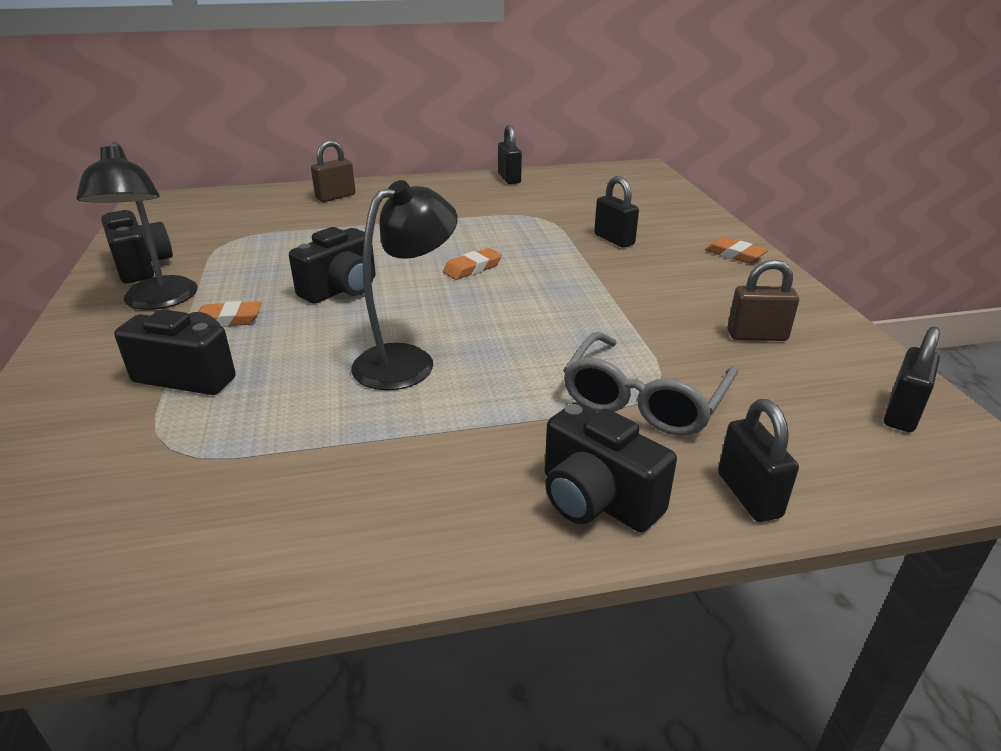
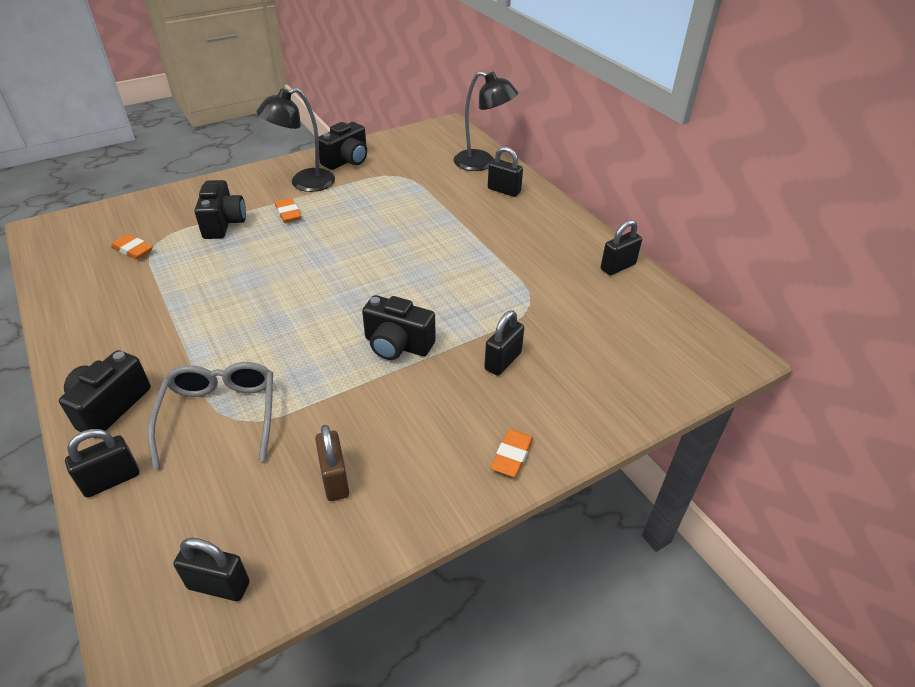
camera: 70 degrees right, 10 degrees up
(335, 197) = (504, 190): brown padlock -> black padlock
(341, 289) = (343, 241): black camera -> black camera (397, 345)
(407, 360) = (254, 295): black lamp -> black lamp (482, 163)
(472, 268) = (402, 290): orange eraser -> orange eraser (133, 250)
(643, 400) = (220, 415): grey glasses -> grey glasses turned 75 degrees clockwise

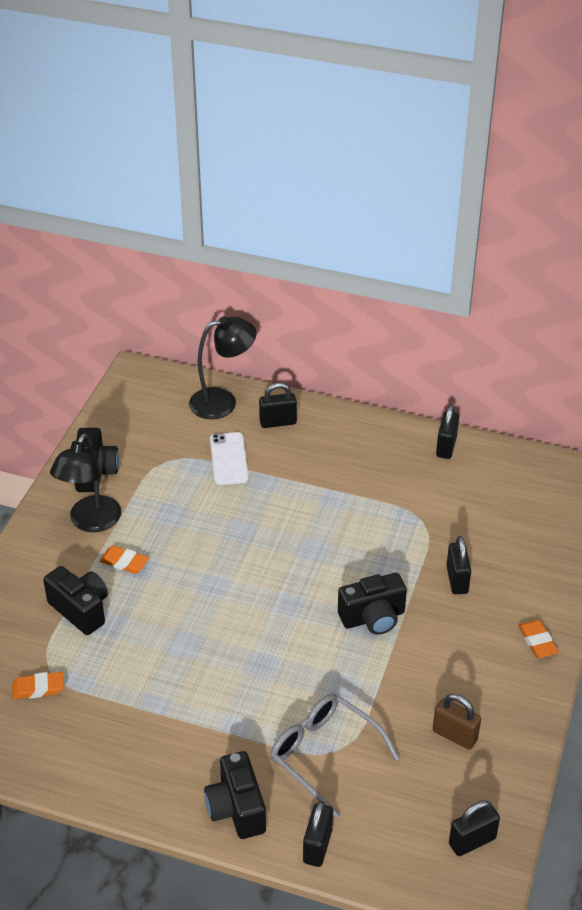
camera: 40 degrees left, 0 degrees up
(439, 194) = (229, 459): none -> white phone

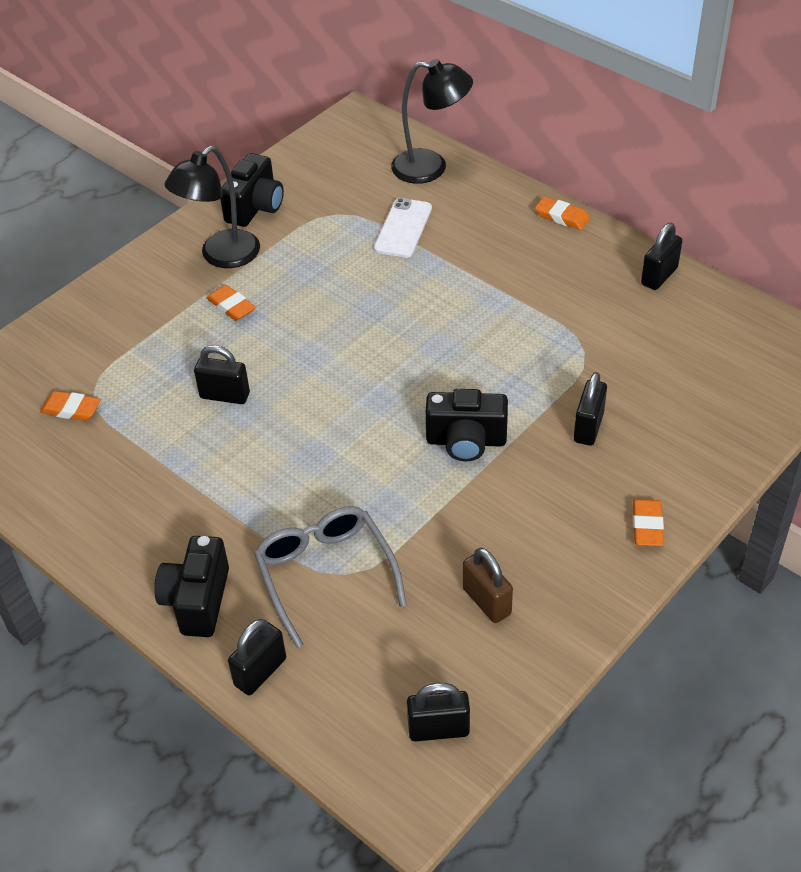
camera: 25 degrees right, 5 degrees up
(81, 610) = (159, 342): black camera -> none
(278, 422) = (479, 203): black padlock -> black padlock (225, 395)
(348, 417) = (562, 217): none -> orange eraser

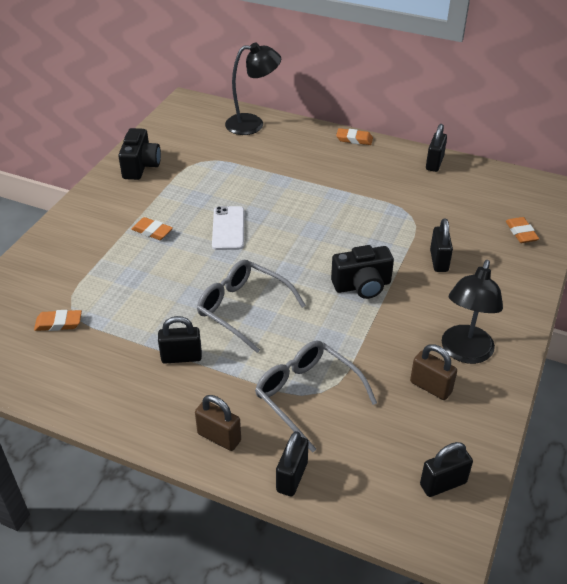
camera: 20 degrees left, 5 degrees down
(197, 600) = (219, 437): black camera -> brown padlock
(221, 256) = (130, 201): black lamp -> black lamp (464, 353)
(225, 395) = (174, 290): black padlock -> black padlock (181, 357)
(298, 439) = (243, 309): none -> grey glasses
(403, 228) = (252, 163): white phone -> white phone (228, 228)
(647, 526) = (510, 314): orange eraser -> orange eraser (521, 232)

